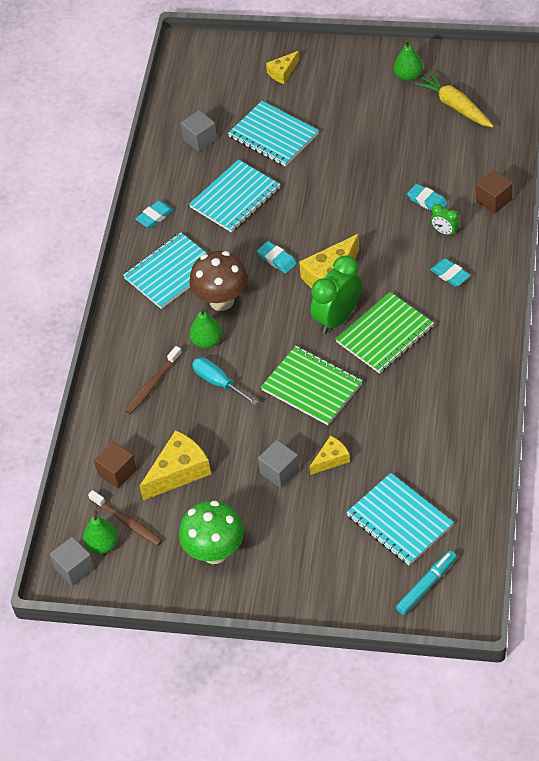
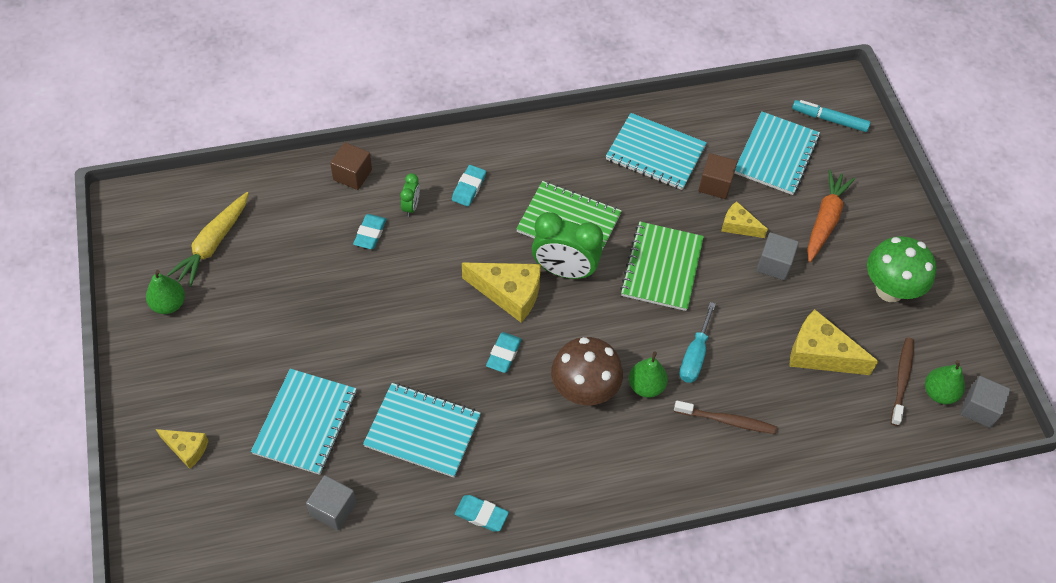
camera: 120 degrees left, 5 degrees up
(117, 472) = (851, 413): brown cube -> brown cube (715, 185)
(171, 272) = (563, 461): turquoise notebook -> turquoise notebook (655, 153)
(309, 531) = (825, 220): none -> orange carrot

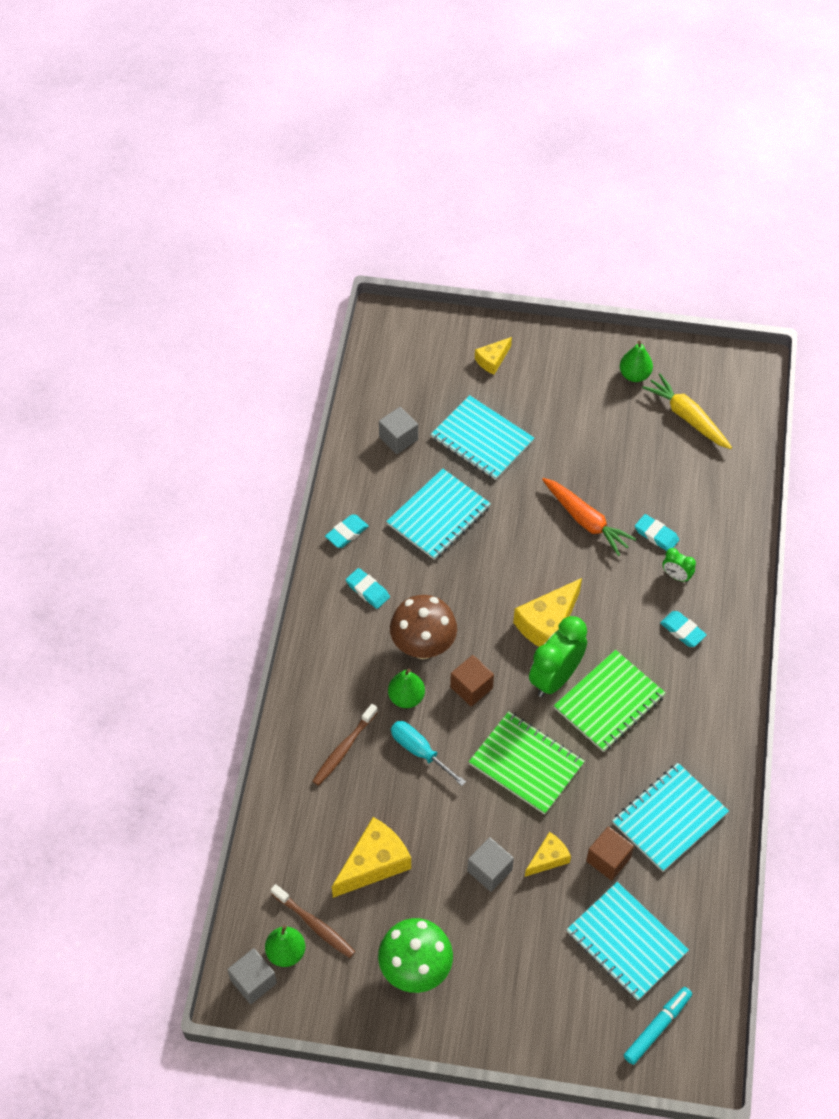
camera: 115 degrees right, 0 degrees up
(352, 175) = (731, 540): brown cube -> brown cube (471, 687)
(503, 354) = (486, 598): turquoise eraser -> turquoise eraser (367, 590)
(825, 220) = (523, 949): orange carrot -> orange carrot (586, 520)

